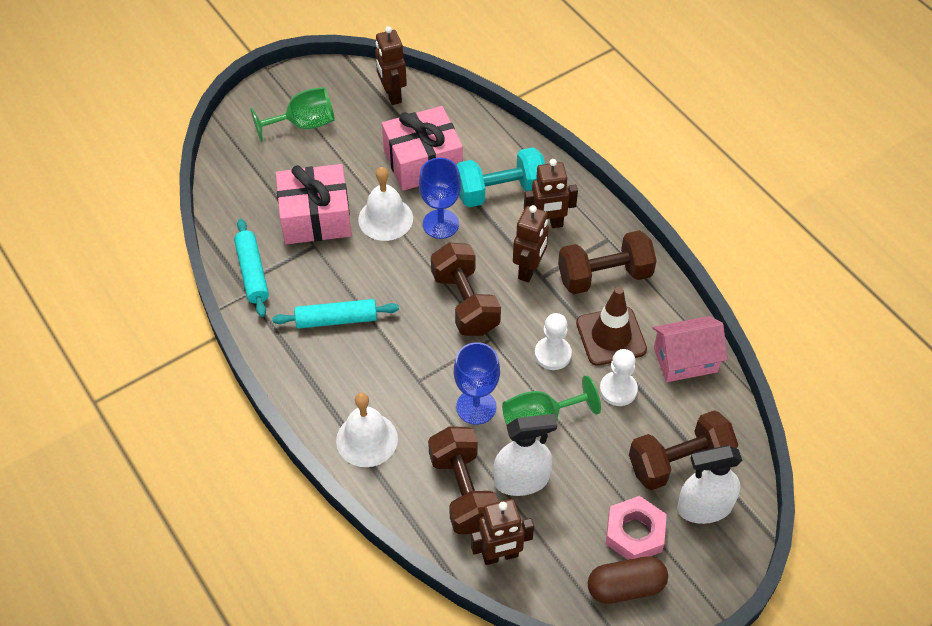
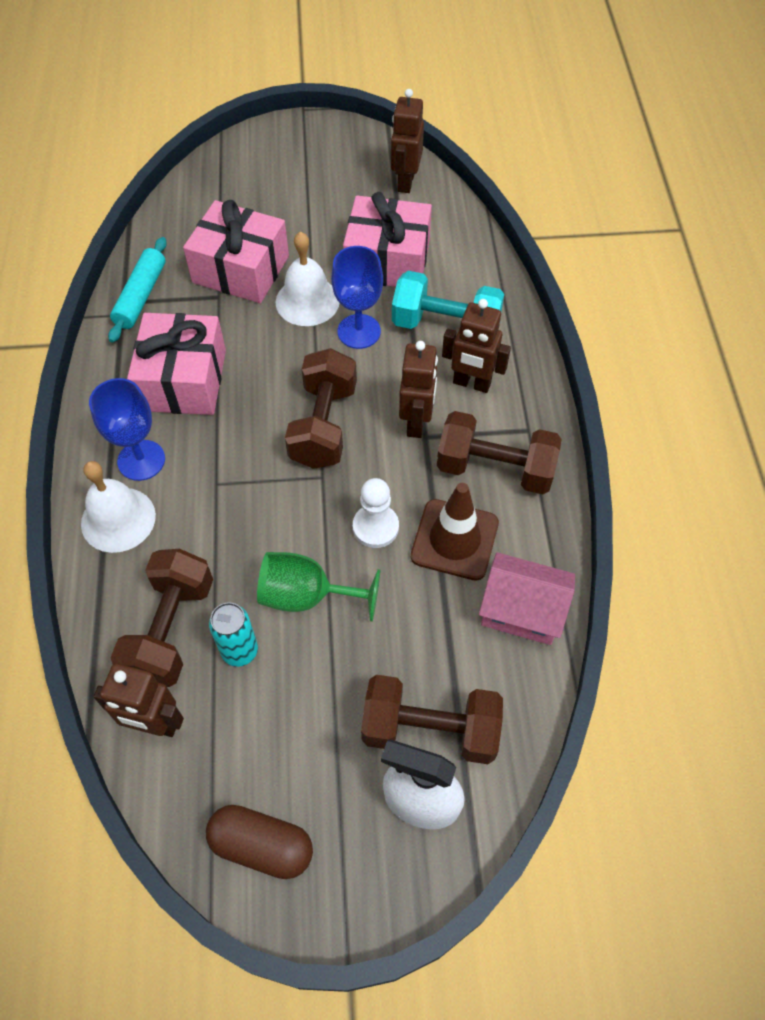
camera: 30 degrees right, 5 degrees up
(304, 124) = (298, 175): green goblet -> none
(336, 319) = (183, 380): turquoise rolling pin -> pink gift
(476, 407) = (252, 543): blue goblet -> blue goblet (141, 460)
(521, 480) = (240, 651): white spray bottle -> turquoise can
(529, 270) = (416, 422): brown robot -> brown robot turned 45 degrees counterclockwise
(618, 389) = (419, 605): white pawn -> none
(634, 533) = (319, 785): pink nut -> none

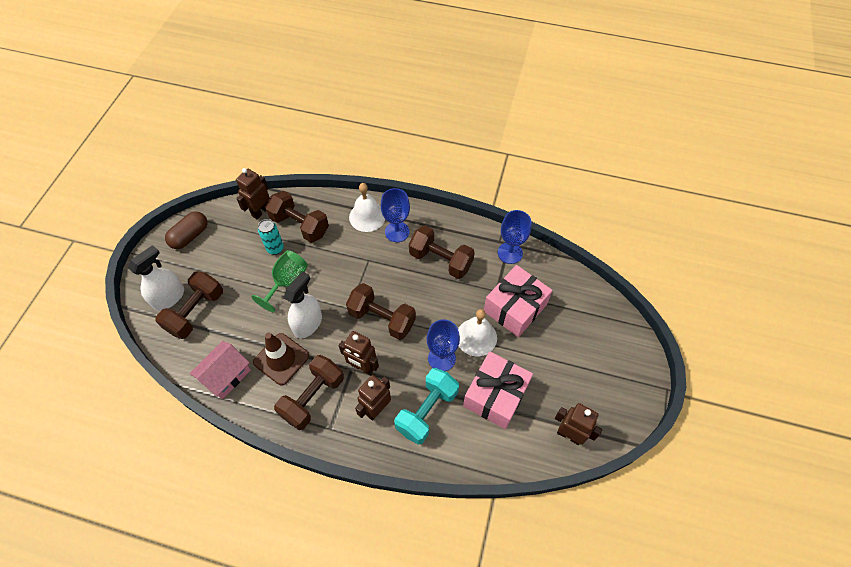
camera: 110 degrees right, 0 degrees up
(141, 296) = (510, 253): turquoise rolling pin -> blue goblet
(183, 380) = (441, 260): pink gift -> brown dumbbell
(375, 527) = (308, 324): white pawn -> white spray bottle

